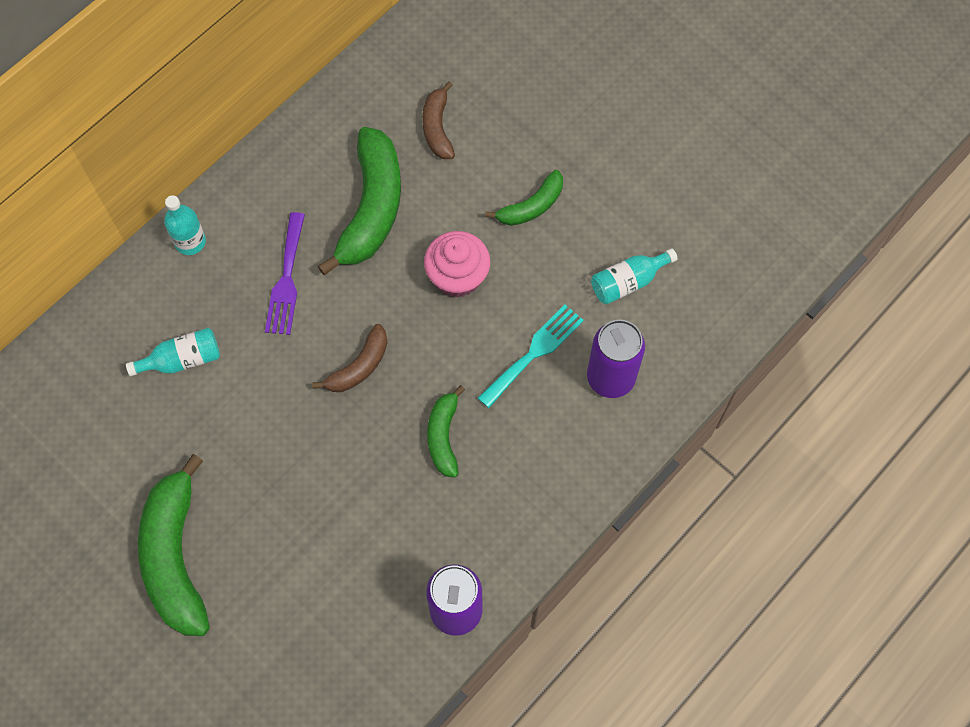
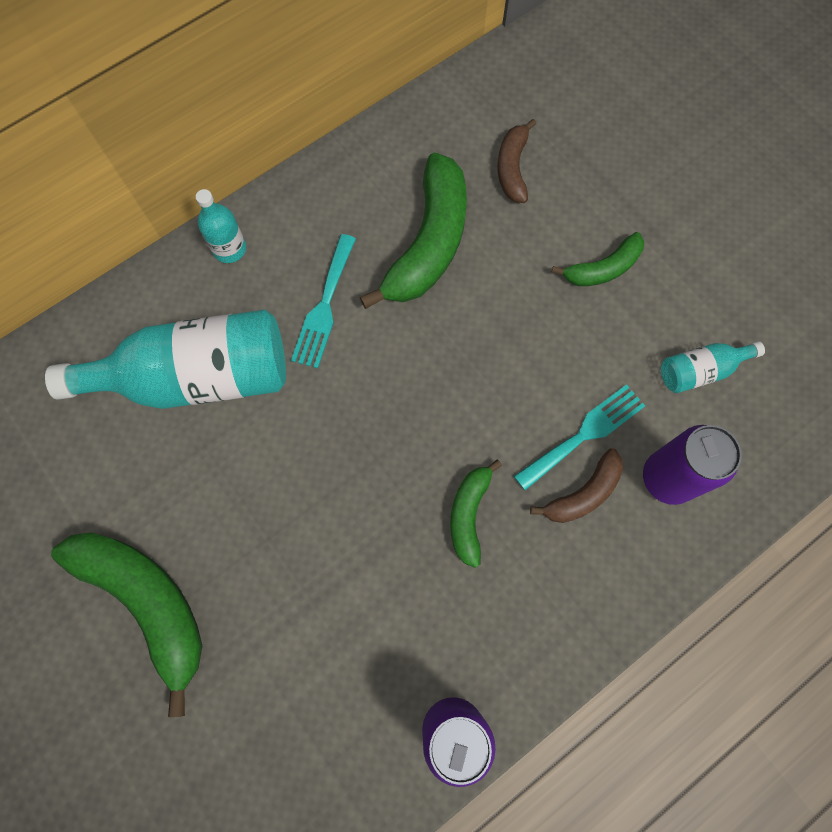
camera: 10 degrees right, 5 degrees up
(176, 556) = (147, 603): green banana -> green banana turned 135 degrees clockwise
(182, 360) = (197, 377): turquoise bottle -> turquoise bottle, size x2.18
(286, 279) = (324, 306): purple fork -> turquoise fork
(359, 366) = (387, 417): brown banana -> brown banana (583, 493)
(457, 276) = (511, 333): pink cupcake -> none

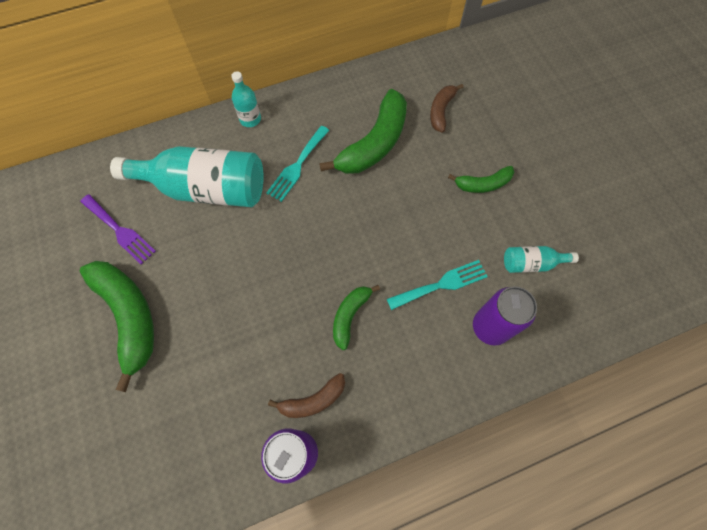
camera: 15 degrees right, 5 degrees down
(86, 475) = (120, 231): none -> purple fork
(583, 493) = (430, 322): brown banana -> brown banana (313, 400)

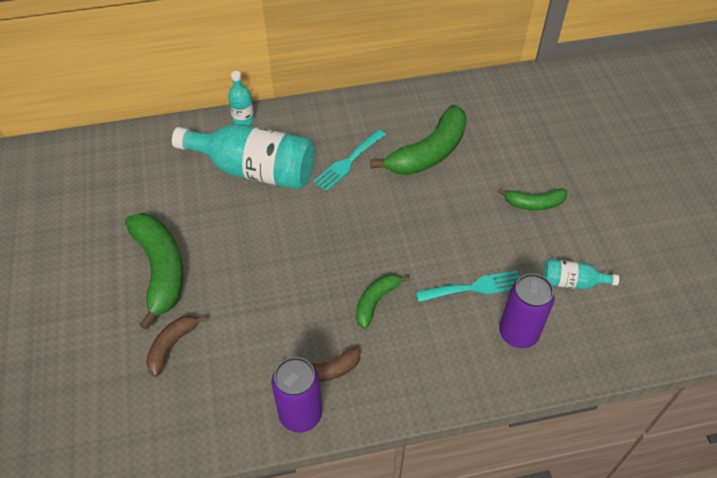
camera: 10 degrees right, 15 degrees down
(120, 231) = (165, 195): purple fork -> none
(250, 119) = (309, 115): turquoise bottle -> turquoise bottle (243, 119)
(441, 111) = (502, 132): brown banana -> brown banana (172, 346)

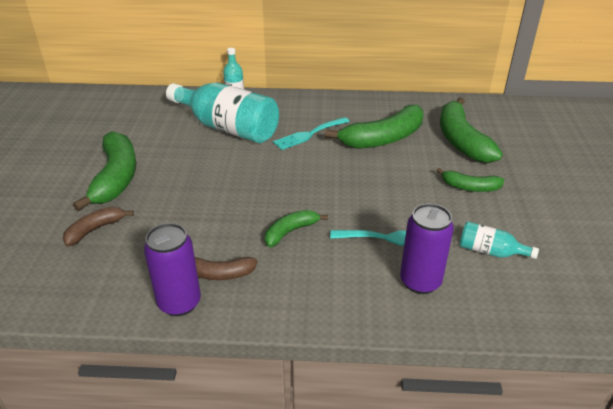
camera: 15 degrees right, 15 degrees down
(509, 139) = (461, 140): none -> green banana

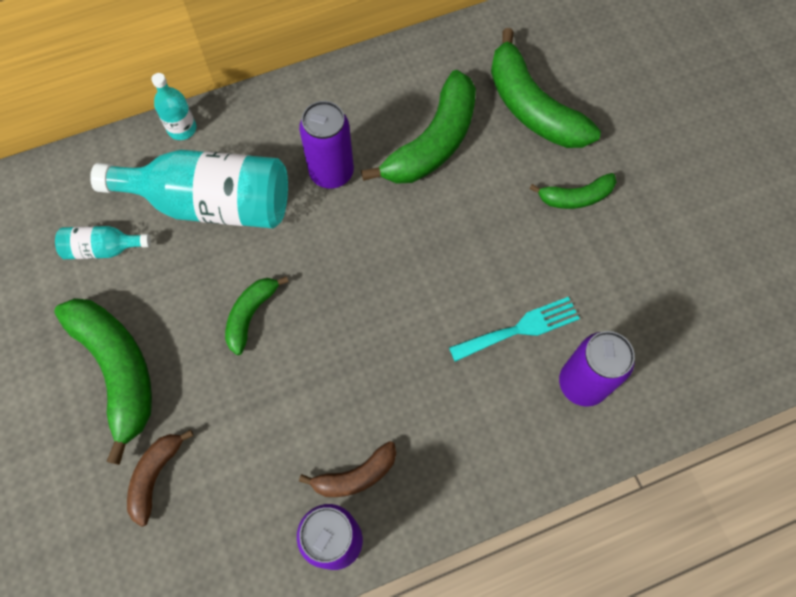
camera: 25 degrees left, 30 degrees up
(290, 232) = (402, 369): green banana -> green banana (251, 315)
(309, 134) = (331, 173): turquoise fork -> purple can
(490, 251) = (637, 301): turquoise bottle -> turquoise bottle (103, 249)

